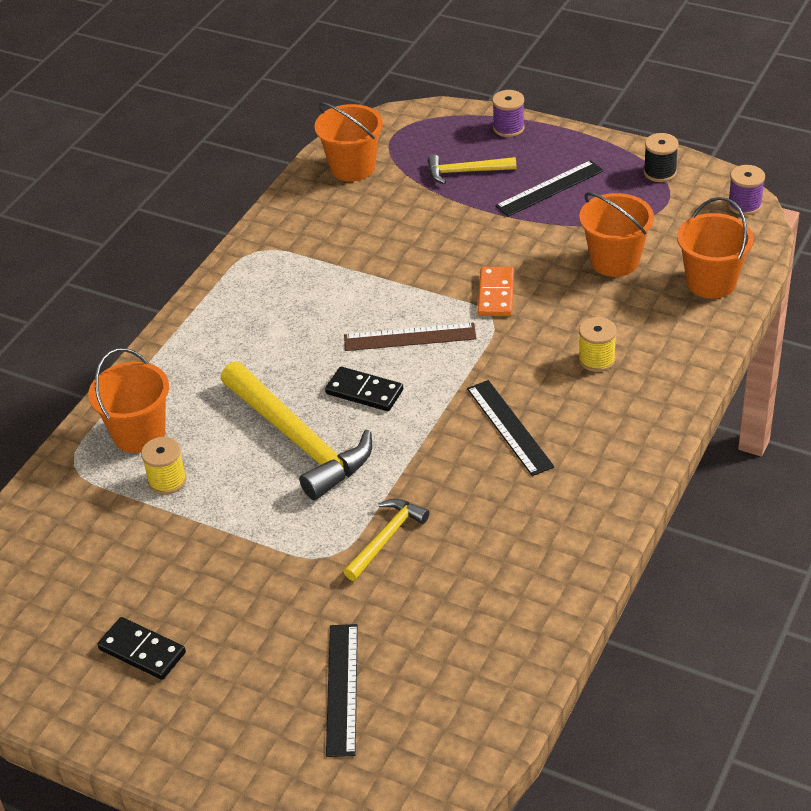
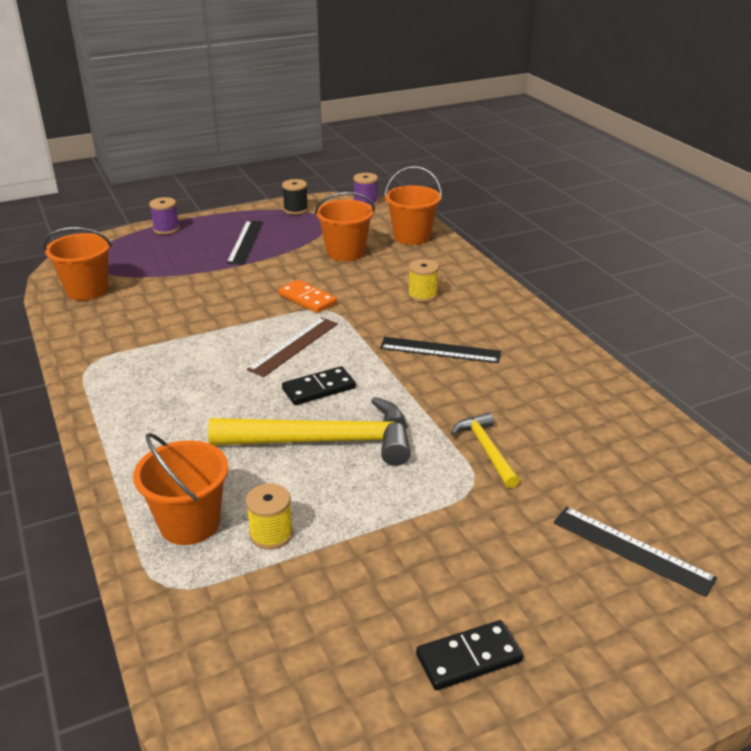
camera: 55 degrees left, 10 degrees down
(465, 172) = (175, 258): yellow hammer -> none

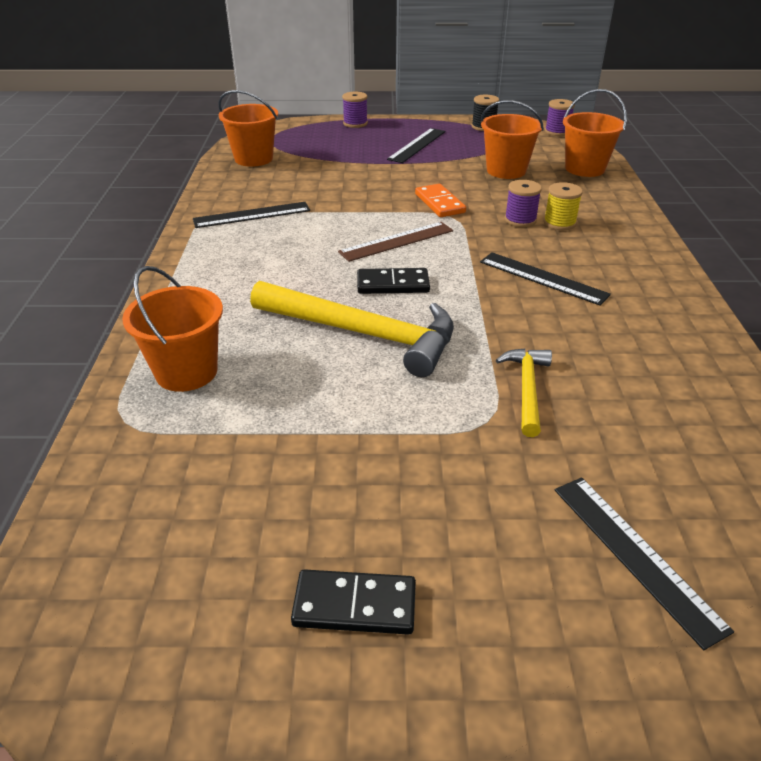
camera: 25 degrees right, 5 degrees up
(133, 352) = (252, 215): none -> black ruler
(271, 534) = (249, 405): yellow spool -> none
(388, 299) = (520, 220): none -> purple spool

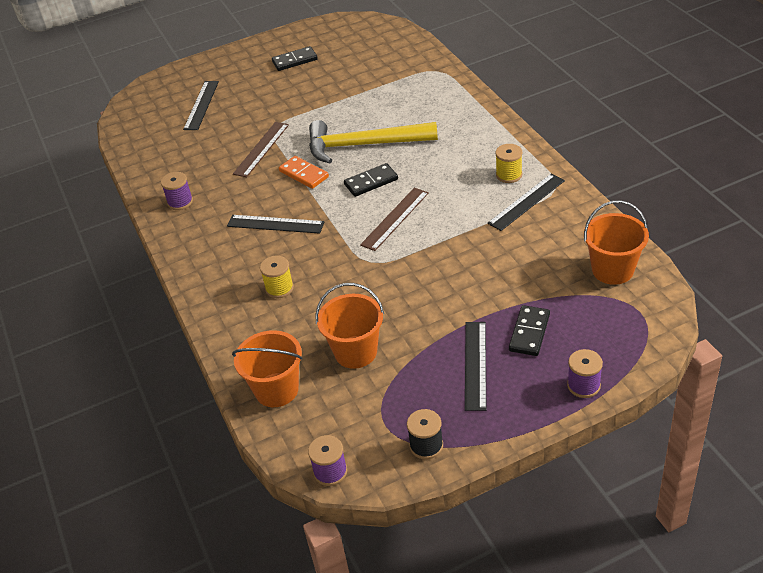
camera: 160 degrees right, 5 degrees up
(186, 372) = (435, 96): orange bucket -> none
(235, 241) = (509, 175): none -> yellow spool
(360, 148) = (529, 332): none -> black domino
(440, 203) = (390, 274): orange domino -> orange domino (303, 174)
(520, 220) = (313, 279): purple spool -> purple spool (180, 202)
(527, 388) = (261, 149): yellow hammer -> brown ruler
(635, 555) = (201, 105): black ruler -> black ruler turned 60 degrees clockwise

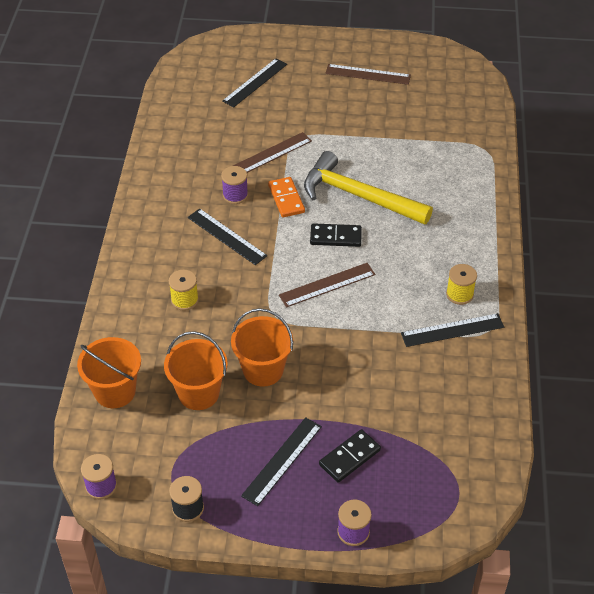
camera: 25 degrees right, 5 degrees up
(180, 202) = (168, 173): purple spool -> purple spool (235, 195)
(295, 61) = (368, 74): black domino -> brown ruler
(612, 270) = (470, 440): orange bucket -> orange bucket (263, 370)

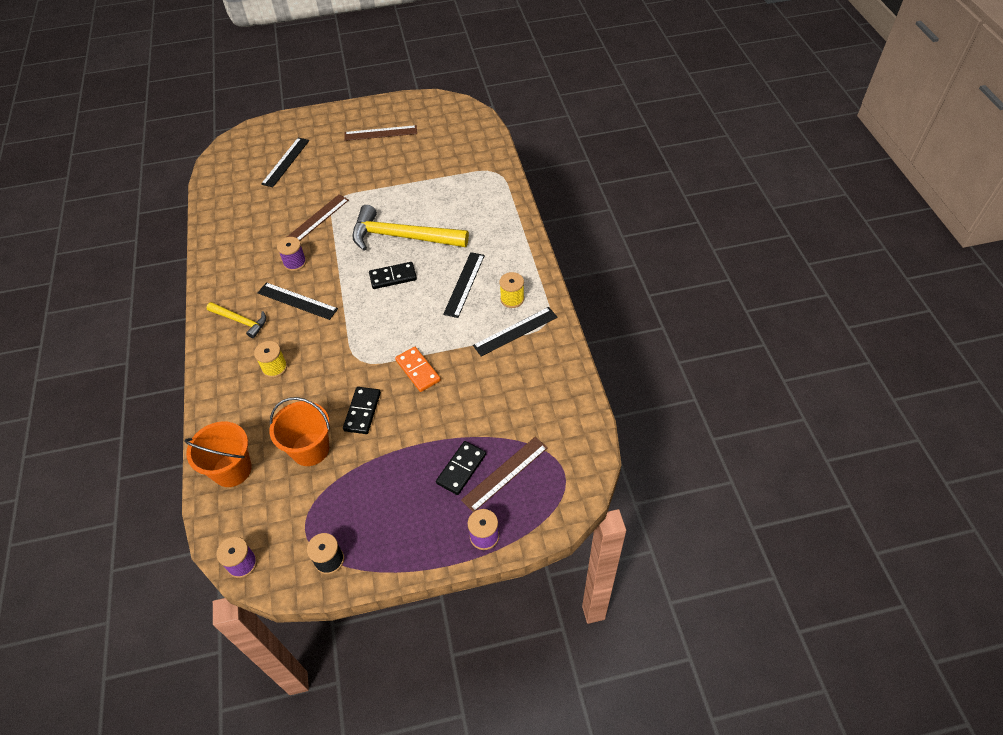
camera: 15 degrees left, 5 degrees up
(163, 243) = (241, 321): none -> yellow hammer
(263, 370) = (362, 411): orange bucket -> black domino
(282, 460) = (402, 489): black ruler -> black ruler (464, 284)
(286, 199) = (340, 255): orange domino -> orange domino (418, 370)
(327, 285) = (397, 320): brown ruler -> brown ruler (505, 473)

